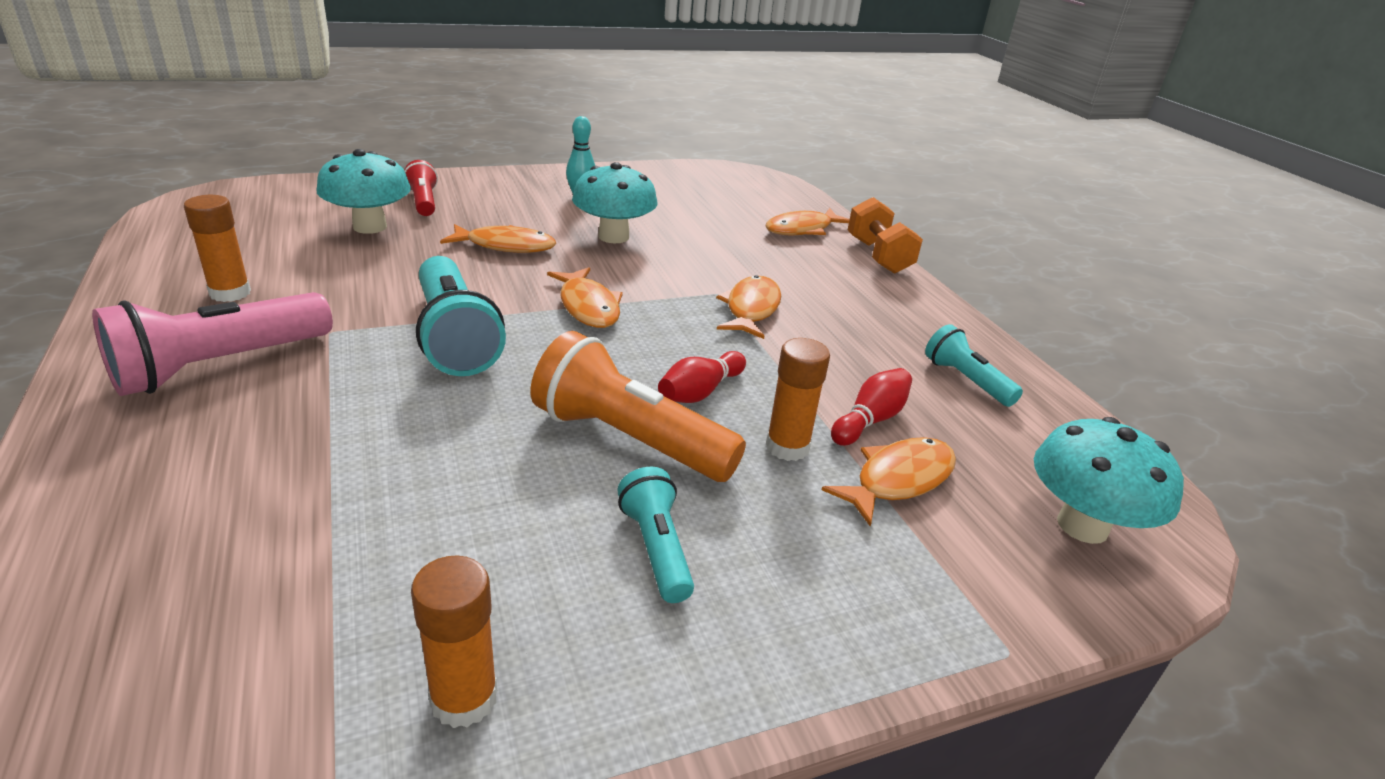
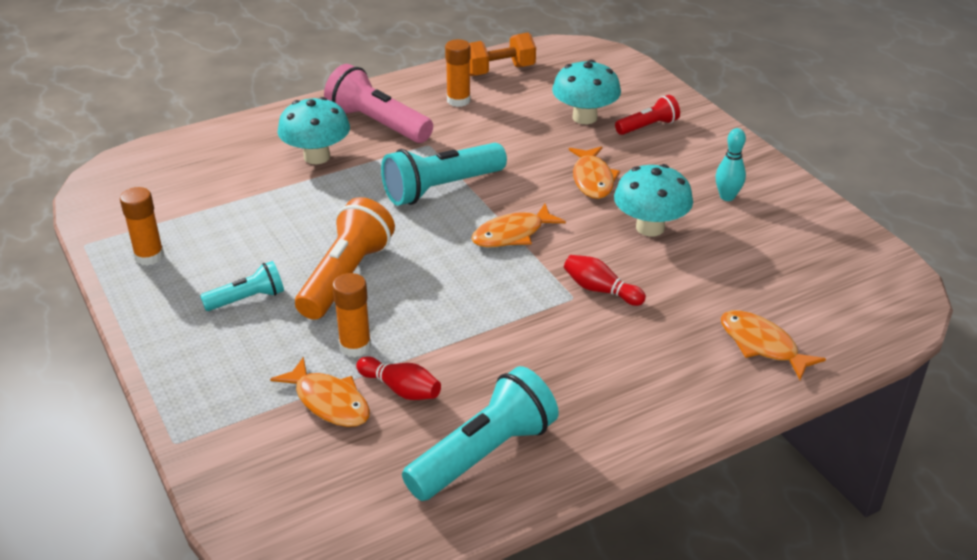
camera: 85 degrees right, 5 degrees up
(700, 392) = (411, 301): red bowling pin -> red bowling pin (600, 290)
(751, 309) = (553, 318): orange fish -> none
(878, 256) = (730, 404): orange dumbbell -> orange dumbbell (499, 70)
(966, 380) = (483, 454): turquoise flashlight -> turquoise flashlight, size x1.78
(1082, 526) = (293, 501): turquoise mushroom -> turquoise mushroom (317, 157)

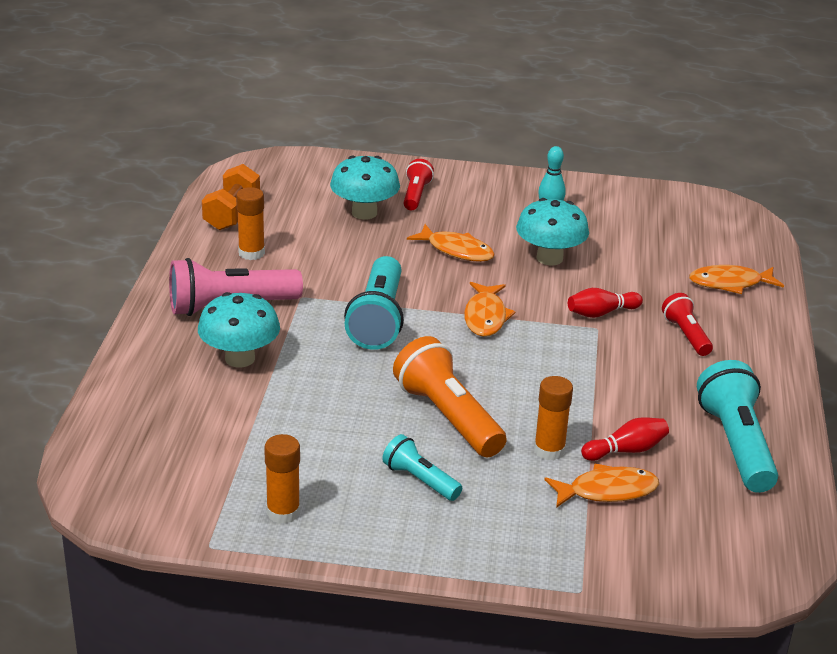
camera: 55 degrees left, 5 degrees down
(247, 299) = (420, 480): turquoise flashlight -> turquoise flashlight turned 60 degrees counterclockwise
(631, 353) = (686, 335): none -> red flashlight

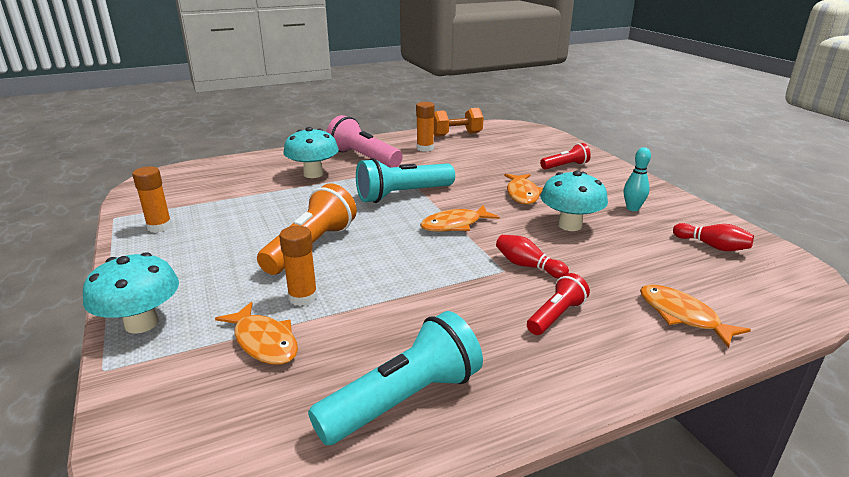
camera: 60 degrees right, 5 degrees down
(364, 213) = (517, 160): turquoise mushroom -> turquoise mushroom (141, 323)
(420, 480) = (224, 258): turquoise flashlight -> none
(626, 450) = (334, 334): red bowling pin -> red bowling pin (712, 246)

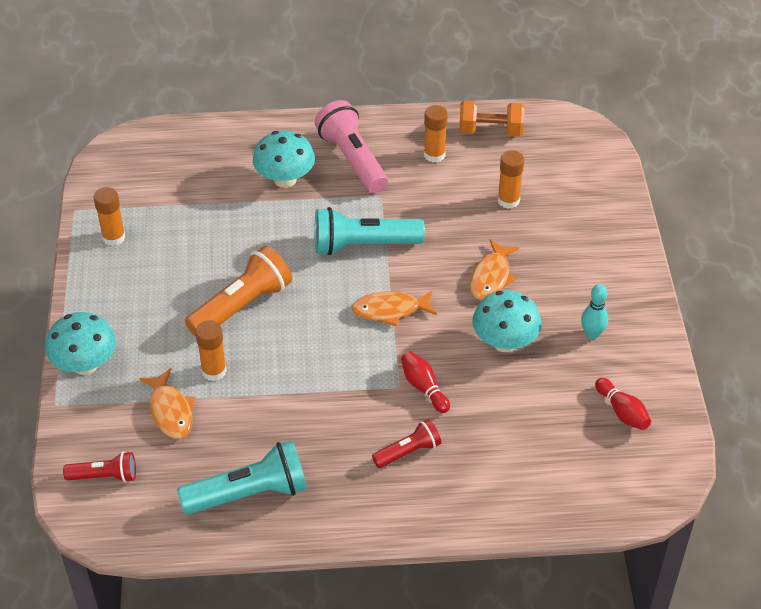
camera: 20 degrees right, 20 degrees up
(498, 159) = (508, 200): none -> orange glue stick
(565, 166) = (578, 236): red flashlight -> red flashlight (104, 476)
(682, 316) = (513, 483): orange fish -> none

